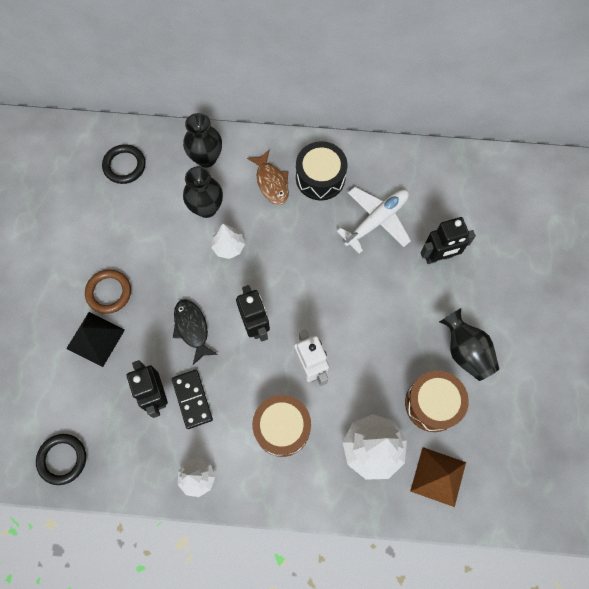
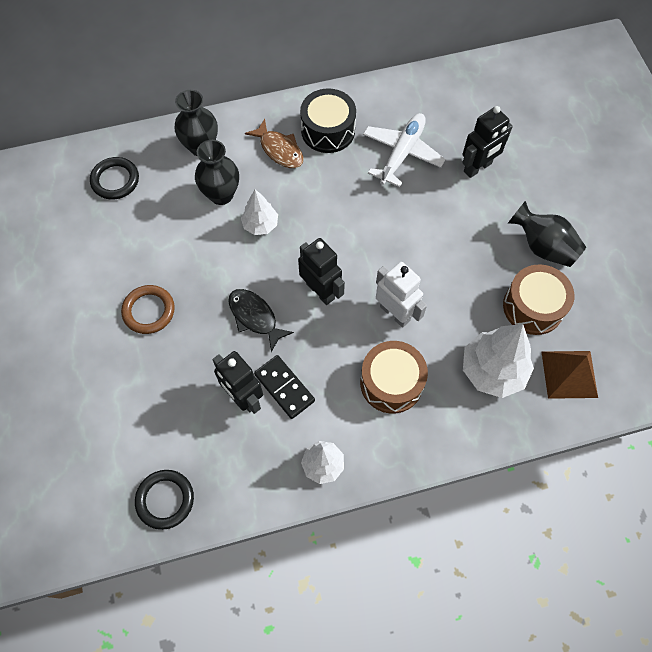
camera: 20 degrees left, 5 degrees down
(95, 339) = (152, 362): black pyramid -> none

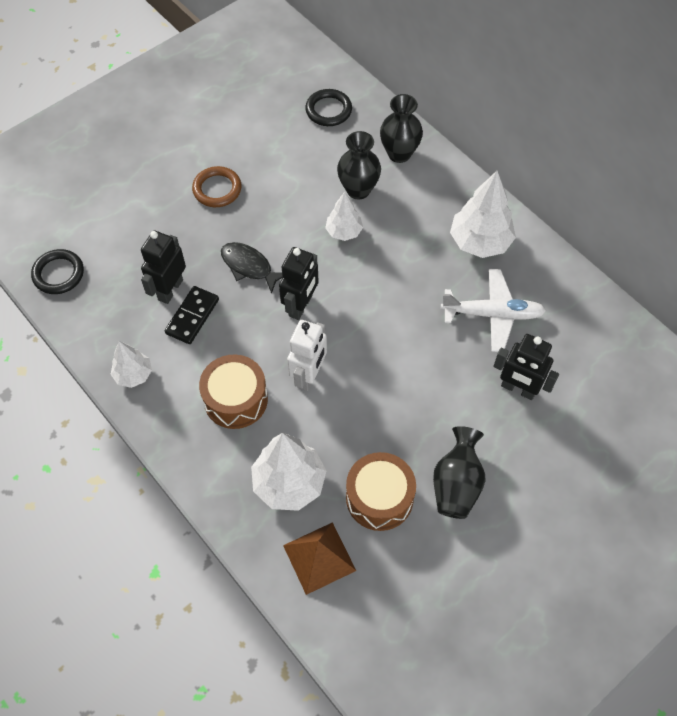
camera: 65 degrees right, 5 degrees down
(255, 317) = (249, 266): black fish -> black fish turned 75 degrees counterclockwise
(279, 150) = (433, 213): brown fish -> none
(328, 130) = (480, 242): black drum -> white tree

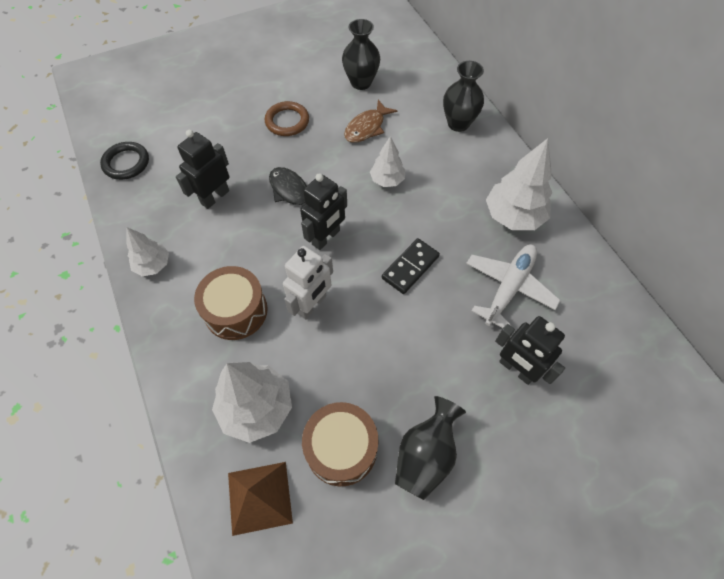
camera: 15 degrees right, 0 degrees up
(192, 316) = (225, 225): black domino -> black domino (410, 267)
(305, 178) = (367, 127): none -> brown fish
(328, 110) = (406, 76): black ring -> none
(358, 190) = (411, 147): black vase -> black vase (361, 82)
(492, 314) = (508, 287): white plane -> white plane turned 75 degrees counterclockwise

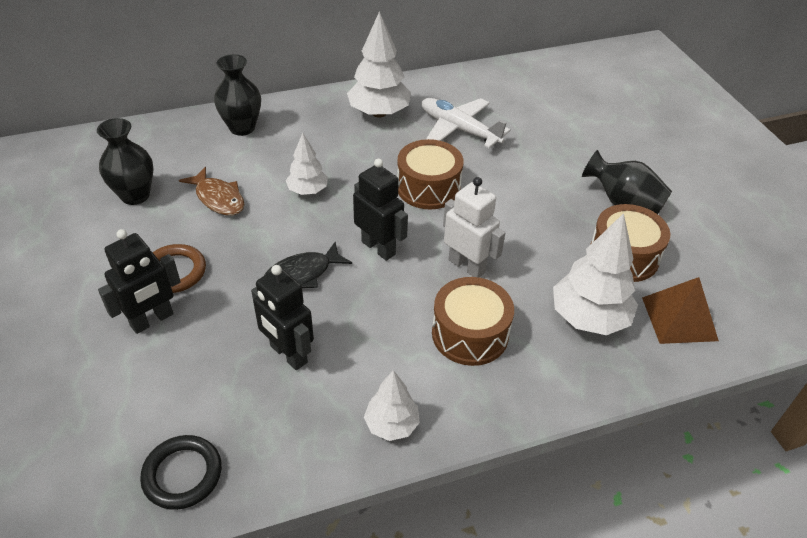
camera: 85 degrees left, 15 degrees down
(410, 267) = (428, 187): black domino -> brown drum
(516, 369) = (541, 139): black robot -> black robot (152, 320)

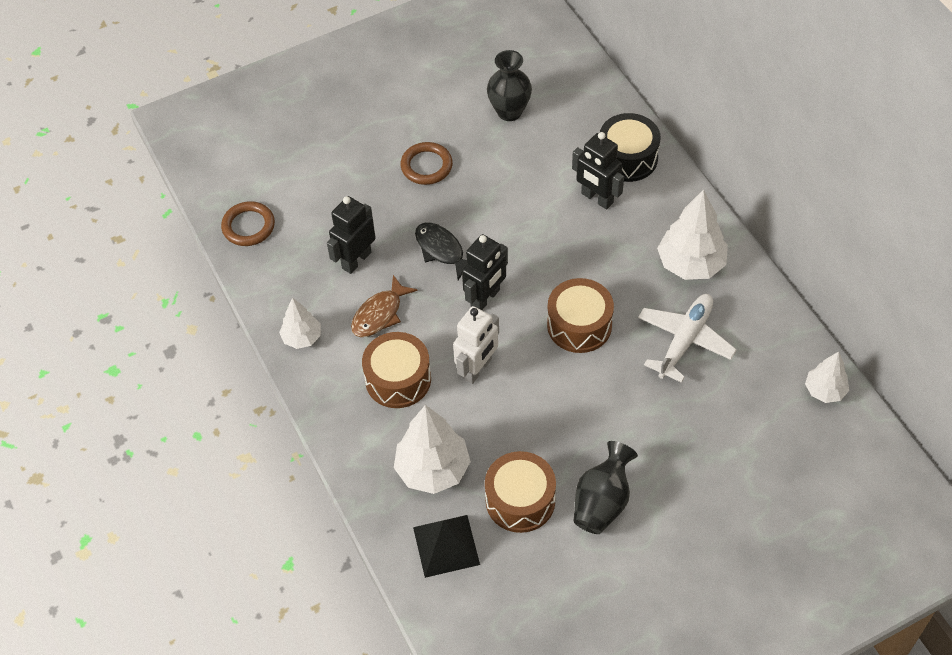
camera: 85 degrees right, 10 degrees up
(152, 320) = (374, 168): black robot -> black robot (597, 198)
(182, 474) = (248, 226): black ring -> brown ring
(218, 198) = (520, 169): brown fish -> brown fish (379, 314)
(242, 128) = (627, 158): black vase -> black drum
(307, 191) = (548, 230): white tree -> white tree (825, 390)
(679, 318) = (446, 545): brown pyramid -> black pyramid

